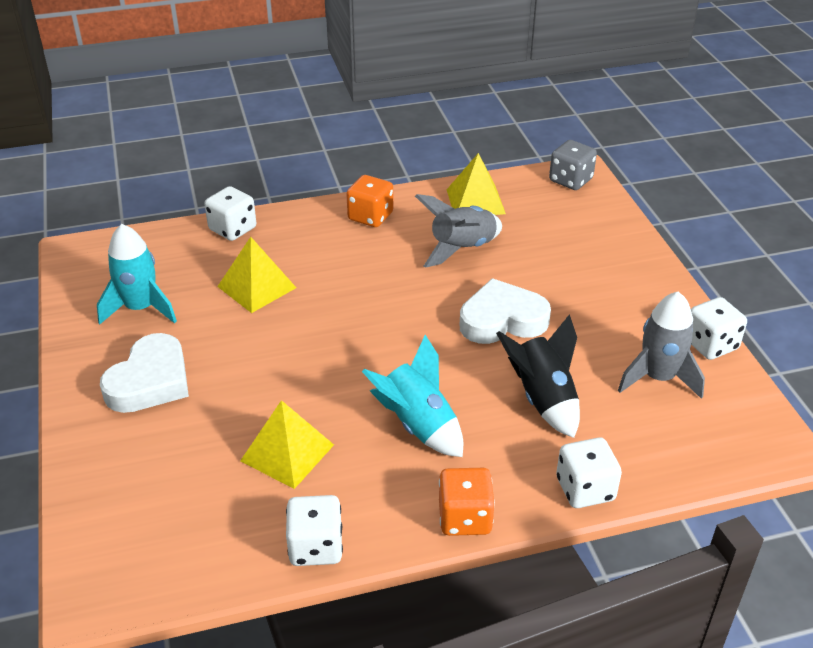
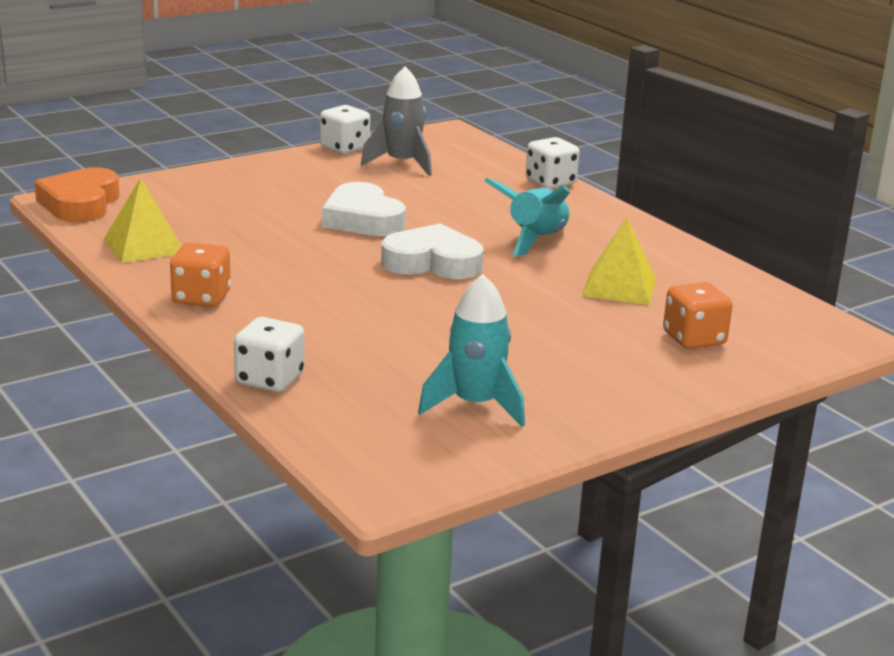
camera: 110 degrees left, 15 degrees down
(150, 381) = (590, 370): white heart -> white heart (432, 262)
(257, 287) = (385, 342): yellow pyramid -> none
(316, 547) = (703, 262): white dice -> none
(462, 248) = (247, 245): grey rocket -> none
(465, 518) = (619, 216): orange dice -> orange dice (694, 339)
(543, 399) = (462, 199): black rocket -> none
(570, 180) = (80, 203): grey dice -> orange heart

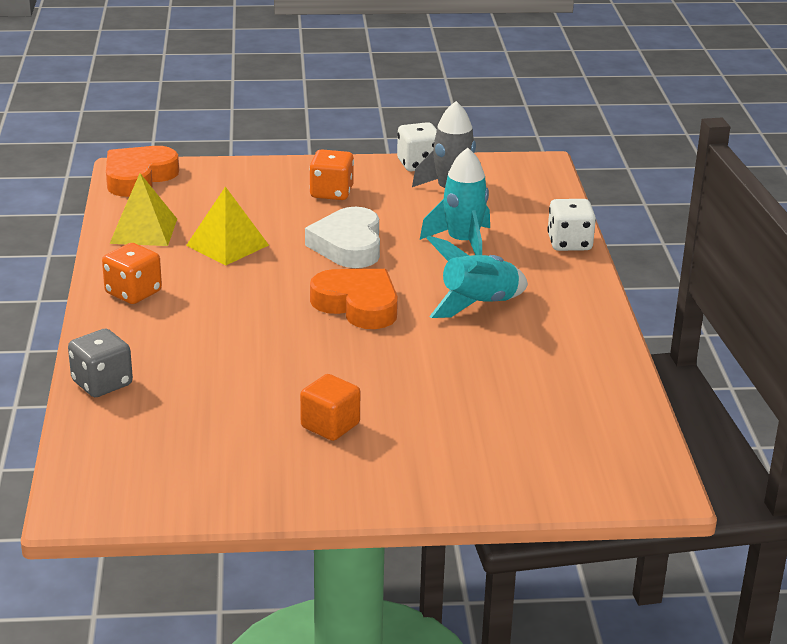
camera: 30 degrees right, 5 degrees up
(269, 379) = (102, 383): white dice -> grey dice
(432, 262) = (358, 305): white heart -> orange heart
(475, 405) = (231, 455): turquoise rocket -> turquoise rocket (463, 243)
(533, 359) = (330, 425): none -> orange cube
(619, 287) = (496, 373): yellow pyramid -> yellow pyramid (227, 245)
(694, 339) = (499, 446): orange dice -> orange dice (331, 193)

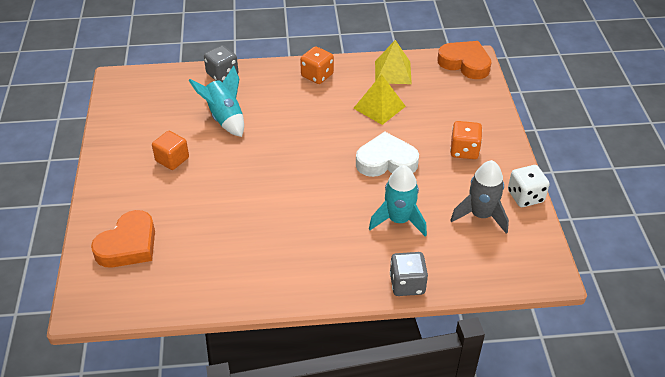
camera: 90 degrees right, 15 degrees up
(358, 305) = (306, 167): orange heart -> orange heart (128, 245)
(478, 304) = (309, 226): turquoise rocket -> turquoise rocket (224, 118)
(569, 243) = (407, 284): white dice -> grey dice

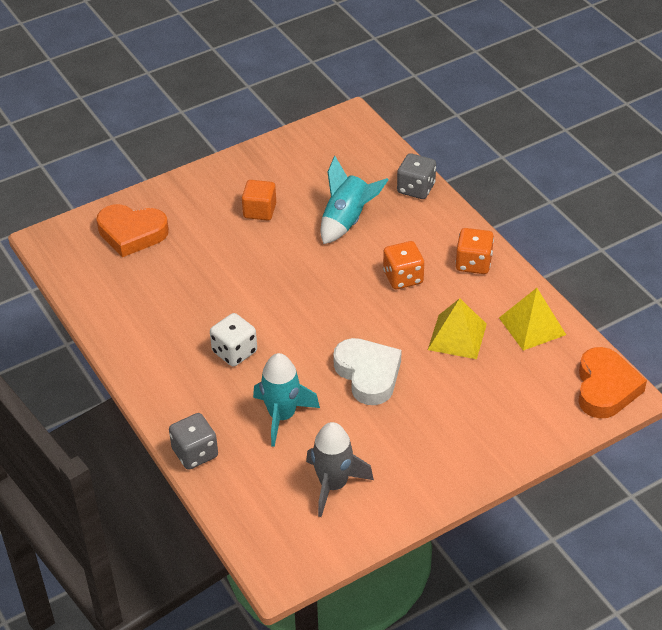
camera: 65 degrees right, 0 degrees up
(464, 150) = (434, 438): orange dice -> orange dice (403, 277)
(525, 196) = (391, 518): white dice -> white dice (234, 352)

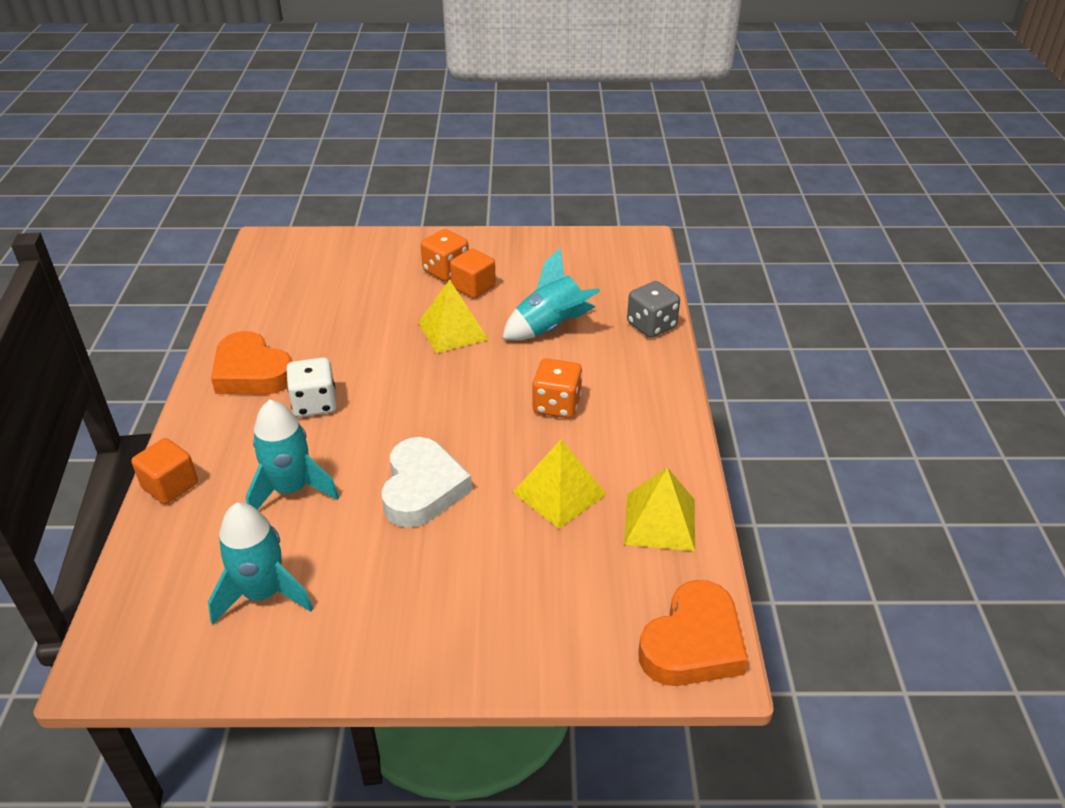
camera: 30 degrees right, 5 degrees down
(132, 233) = (339, 263): orange heart -> orange heart (252, 372)
(195, 453) = (170, 486): grey dice -> orange cube
(278, 253) = (453, 330): none -> yellow pyramid
(333, 485) = (263, 594): grey rocket -> turquoise rocket
(473, 263) = (649, 423): orange dice -> orange dice (446, 271)

